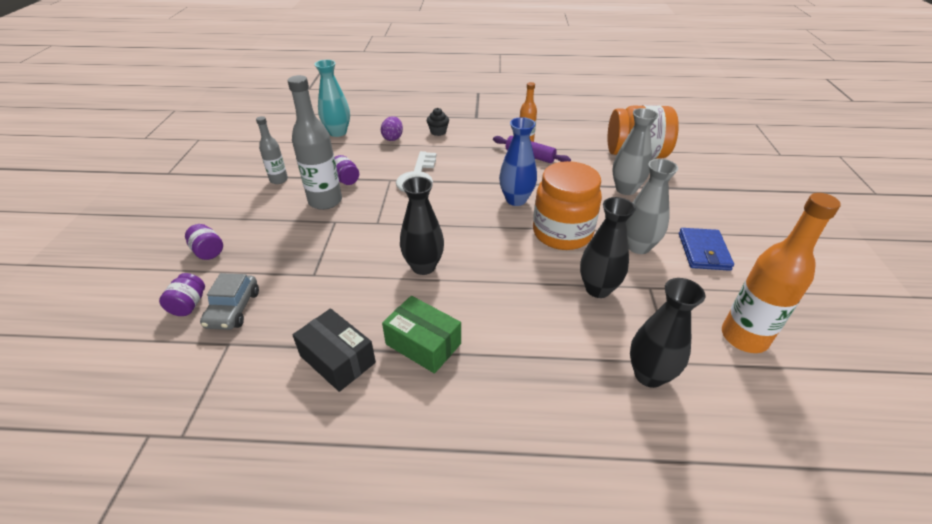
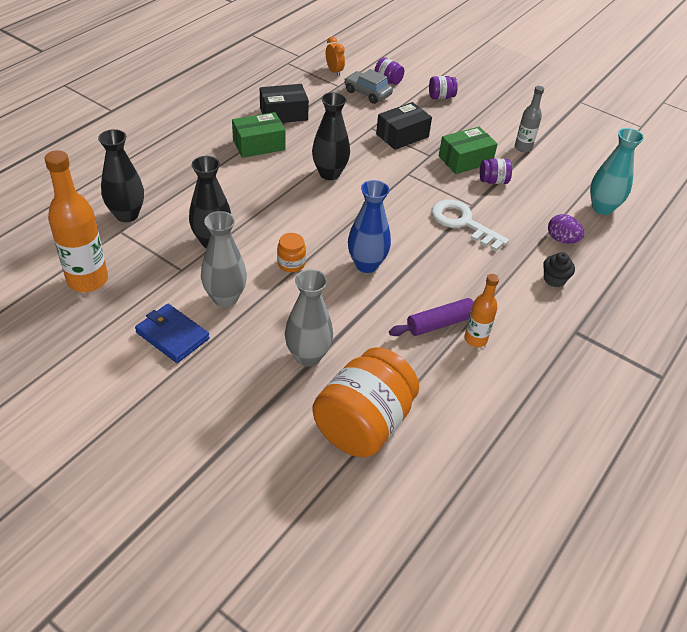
camera: 120 degrees right, 5 degrees up
(185, 367) = (334, 71): none -> orange clock
(312, 249) = (402, 135): none -> black box
(325, 201) = (465, 160): grey bottle -> green box
(562, 233) = (291, 264): orange jar -> orange jar, size x0.43

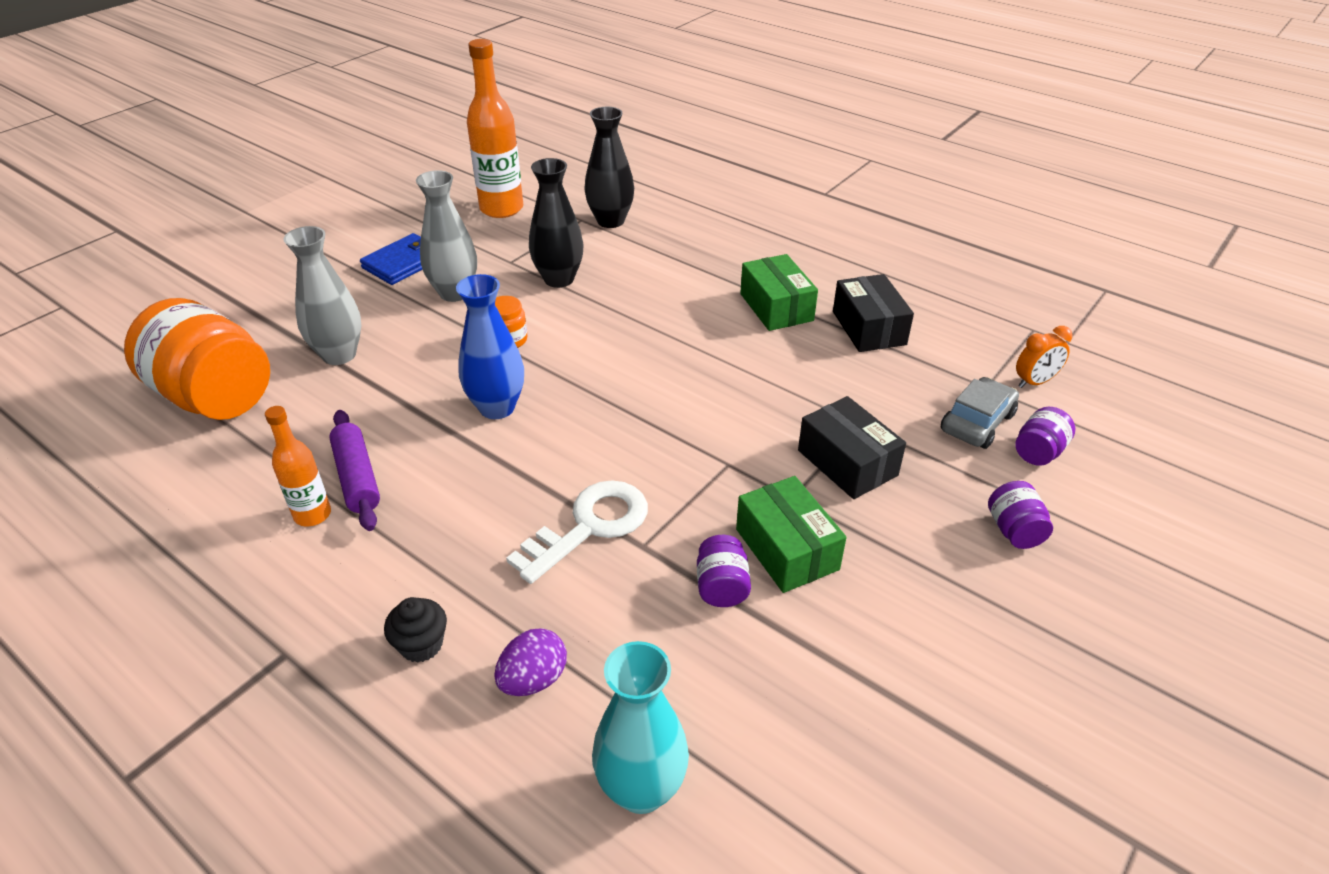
camera: 95 degrees right, 5 degrees down
(329, 173) = (714, 374): black vase -> none
(523, 147) = (856, 659): grey bottle -> none

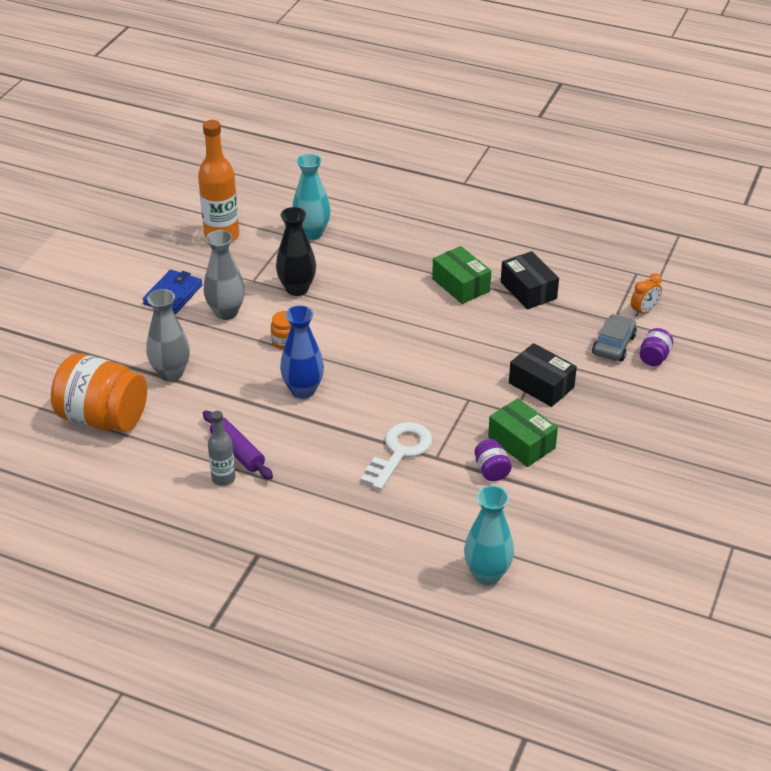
camera: 15 degrees left, 0 degrees up
(312, 515) = (223, 478): orange bottle -> grey bottle
(421, 645) = (334, 534): black cupcake -> none
(533, 679) = (406, 537): purple egg -> none
(610, 221) = (312, 233): black vase -> turquoise vase
(1014, 530) = (648, 407): purple jar -> none

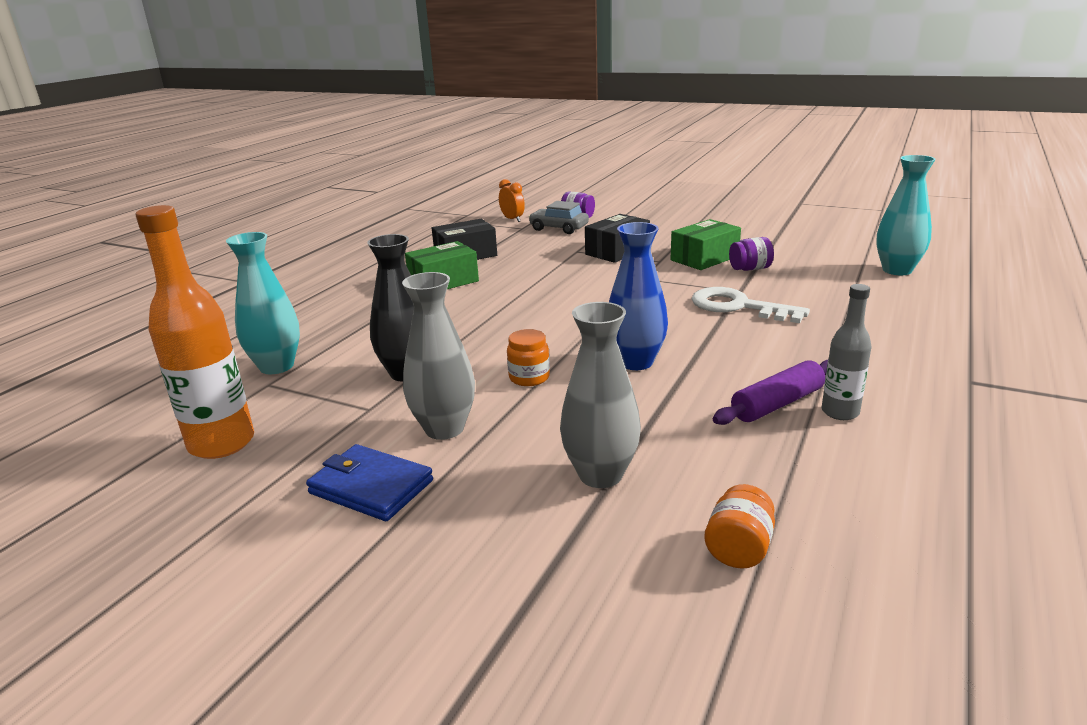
camera: 85 degrees left, 15 degrees down
(103, 418) = (738, 548): orange jar -> orange jar, size x0.43

